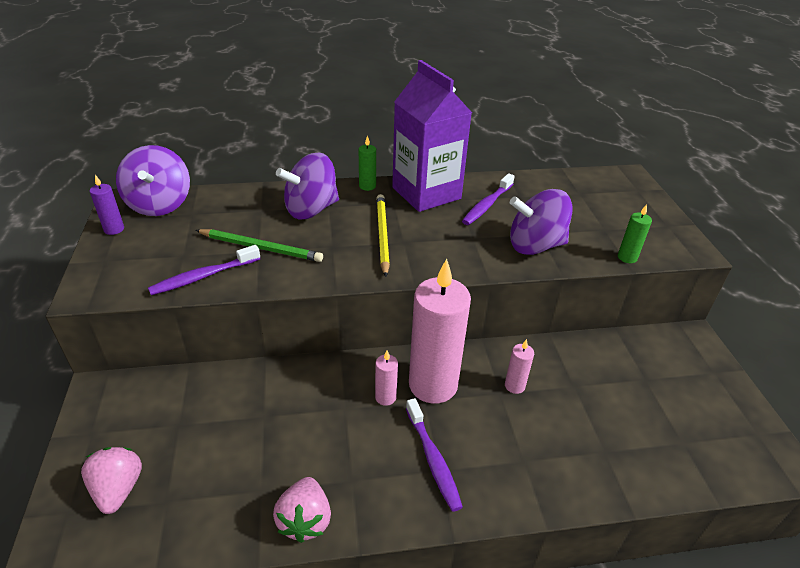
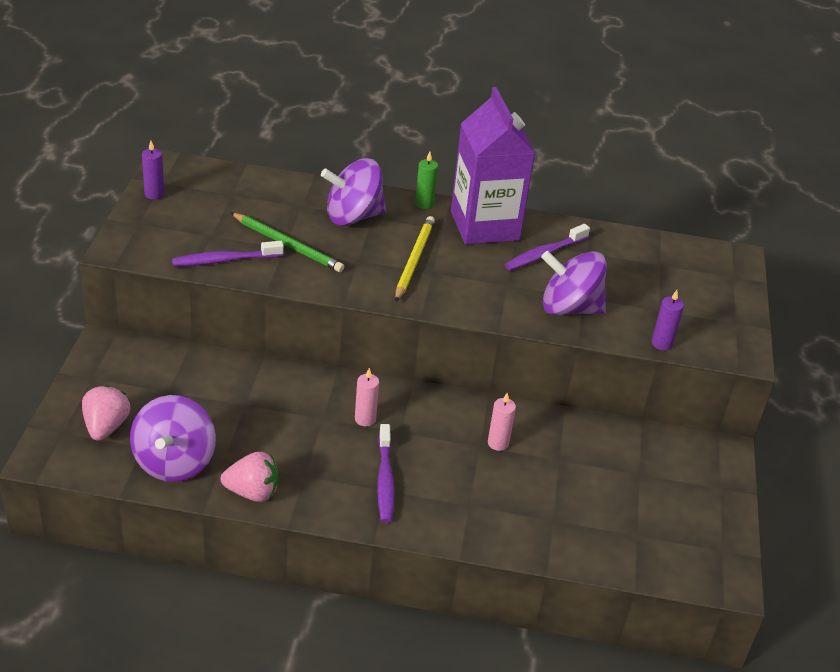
camera: 15 degrees right, 0 degrees up
(160, 204) = (204, 177): purple spinning top -> purple spinning top (174, 462)
(305, 520) = (252, 492): pink strawberry -> pink strawberry turned 105 degrees counterclockwise
(433, 385) = (416, 421): pink candle -> none
(627, 257) = (661, 343): green candle -> purple candle

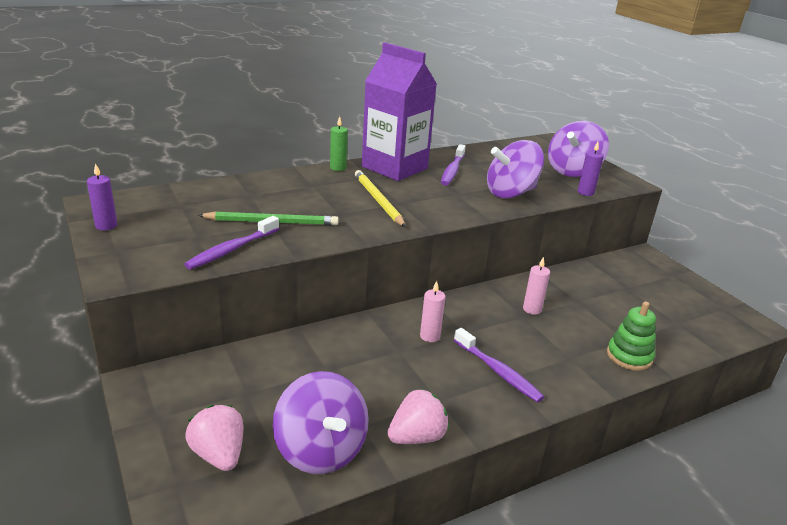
camera: 35 degrees left, 10 degrees down
(353, 216) = (298, 189): purple spinning top -> purple spinning top (573, 171)
(530, 534) = (629, 356): none -> green stacking toy

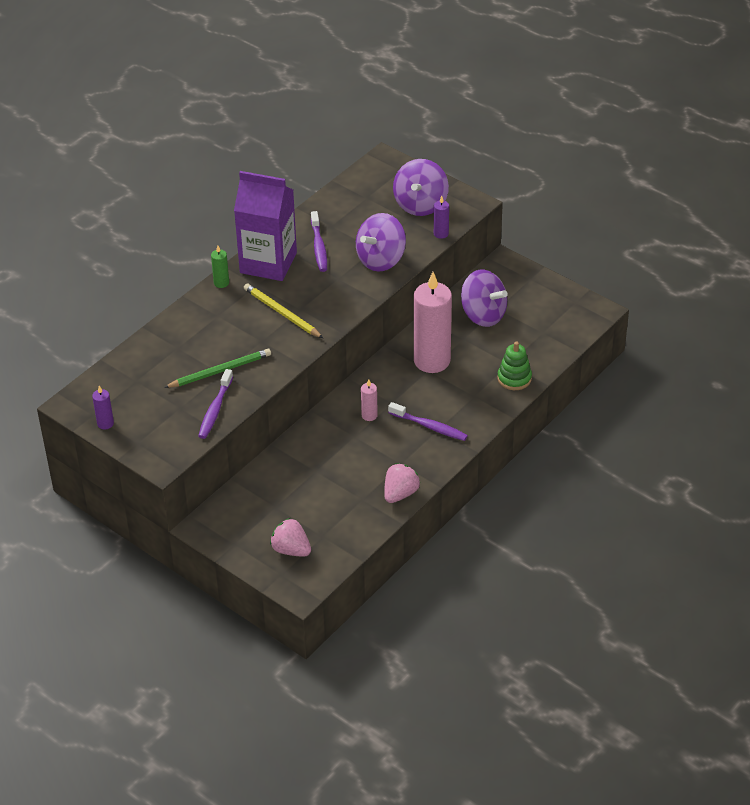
camera: 20 degrees left, 15 degrees up
(321, 450) = (348, 524): purple spinning top -> purple spinning top (483, 315)
(532, 309) = (432, 361): pink candle -> pink candle, size x2.37

